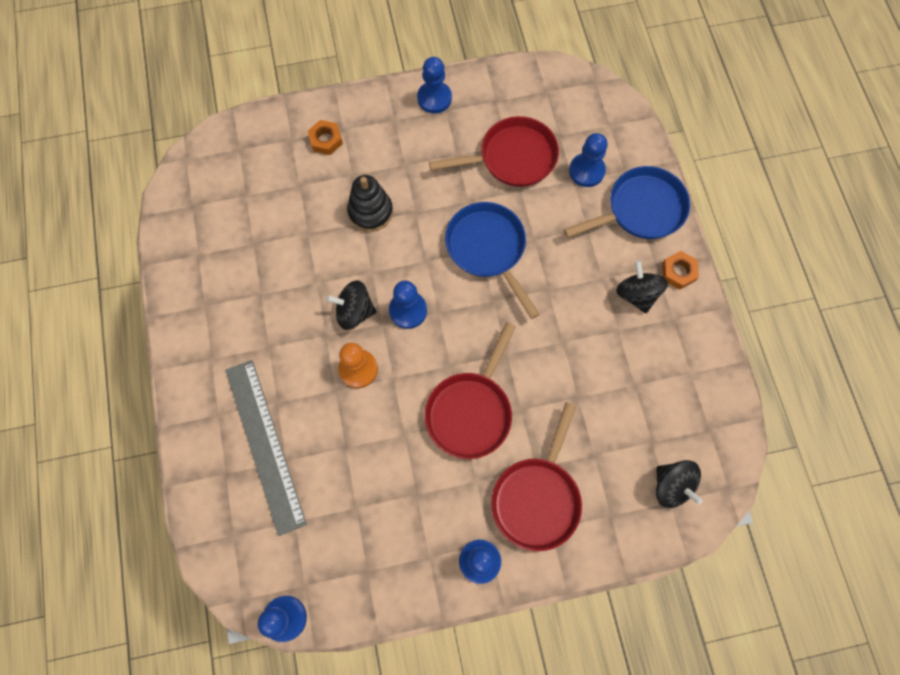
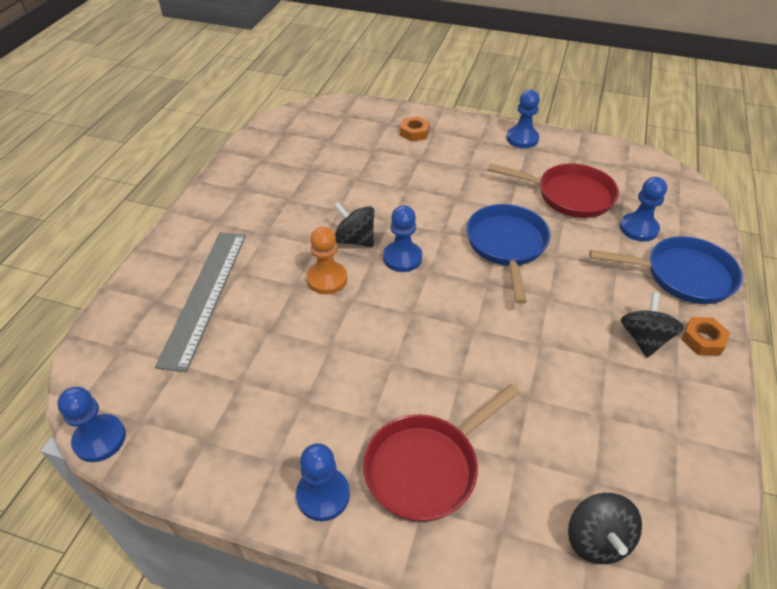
camera: 30 degrees right, 25 degrees down
(370, 212) = (418, 184): black stacking toy -> none
(471, 411) = (407, 357): red pan -> none

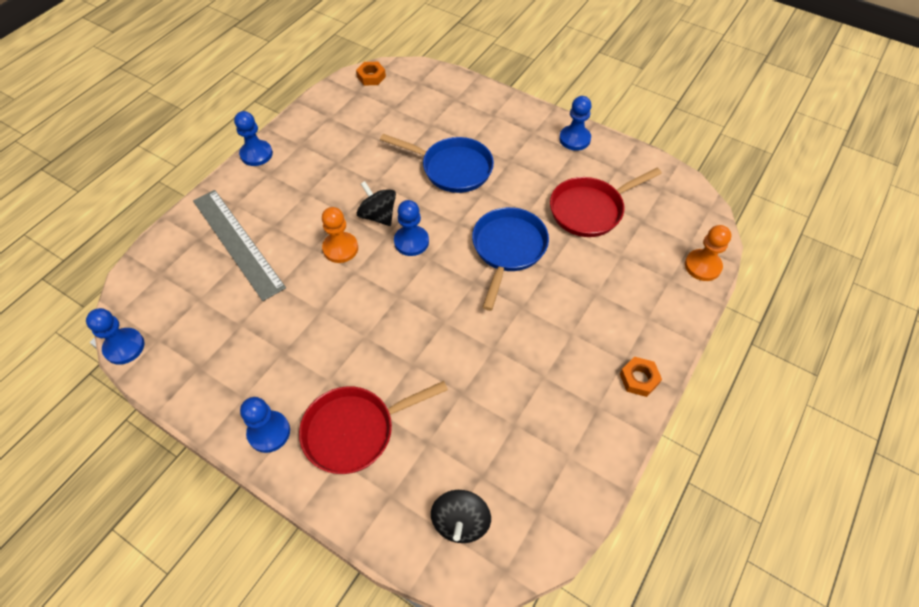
camera: 15 degrees right, 10 degrees up
(205, 296) = (238, 242): grey ruler -> grey ruler turned 60 degrees counterclockwise
(414, 132) = (476, 113): orange nut -> orange nut (371, 77)
(569, 195) = (590, 209): red pan -> red pan turned 120 degrees clockwise
(638, 228) = (638, 257): blue pawn -> blue pawn (256, 154)
(644, 339) = (586, 366): black spinning top -> none
(682, 275) = (654, 313): blue pan -> blue pan (452, 168)
(702, 224) = (702, 266): none -> orange pawn

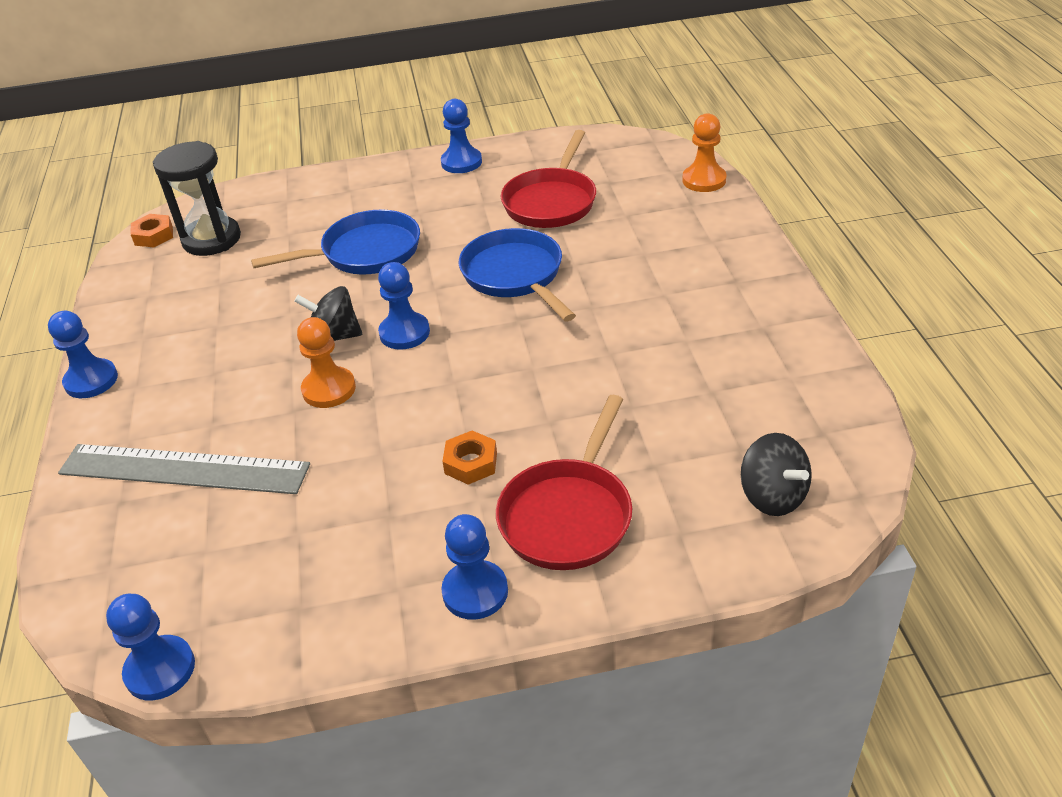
camera: 40 degrees left, 15 degrees down
(393, 100) = (211, 239): none -> black hourglass
(639, 379) = (766, 285): orange nut -> orange nut (471, 463)

